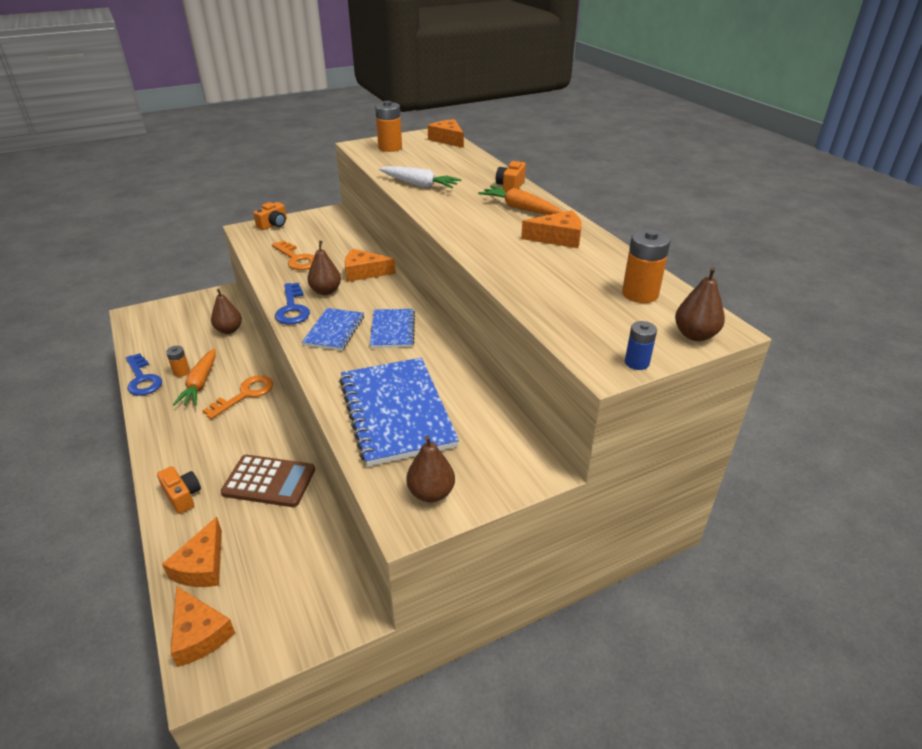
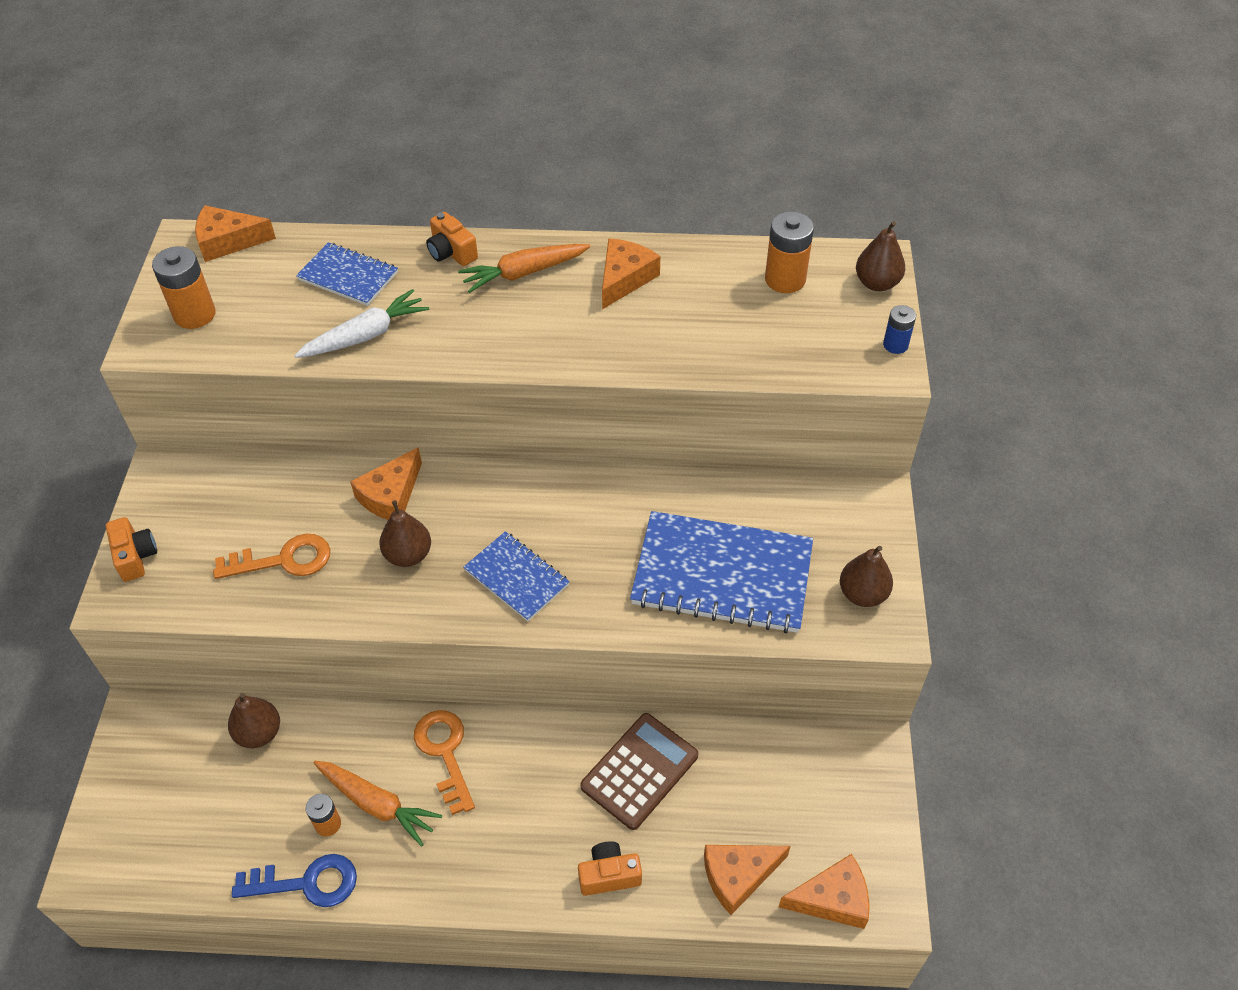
camera: 60 degrees left, 15 degrees up
(202, 565) = (738, 876): orange cheese -> orange cheese turned 120 degrees clockwise
(292, 308) = (426, 607): blue key -> none
(392, 330) = (558, 518): blue notebook -> blue notebook (348, 276)

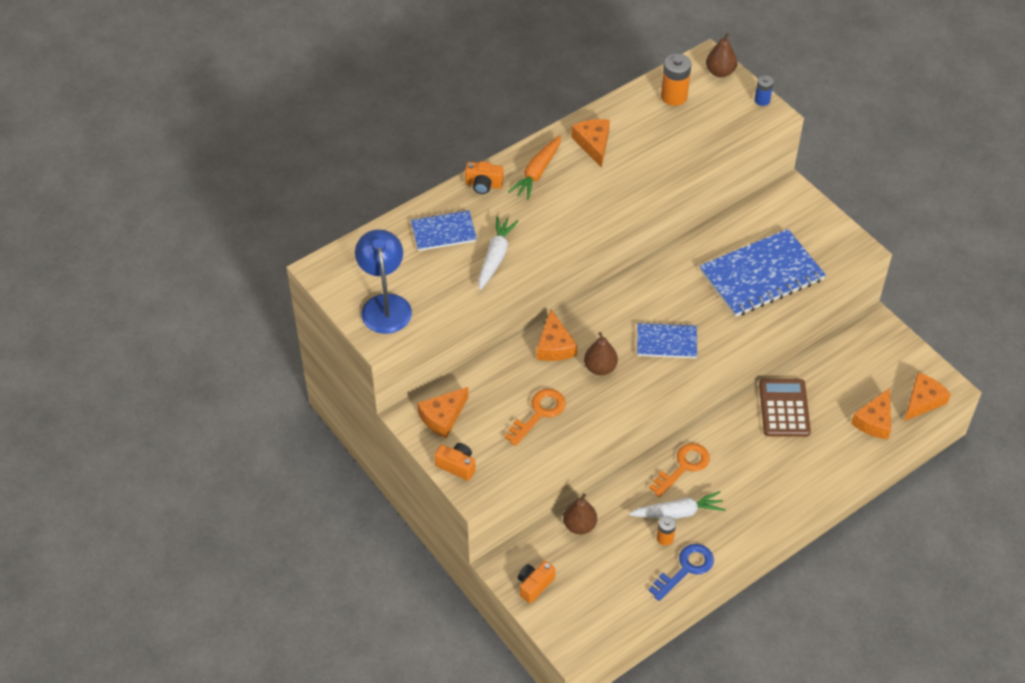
camera: 40 degrees left, 0 degrees up
(194, 314) = (385, 305): orange battery -> blue lamp
(228, 241) = (347, 255): orange cheese -> orange cheese (443, 417)
(377, 804) = (678, 512): orange carrot -> white carrot
(445, 752) = (683, 467): orange key -> orange key turned 105 degrees clockwise
(609, 875) = (819, 462): orange camera -> orange camera (534, 585)
(862, 594) = (833, 242): brown pear -> none

